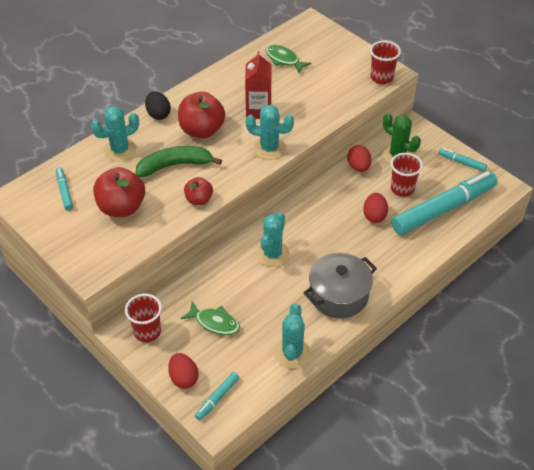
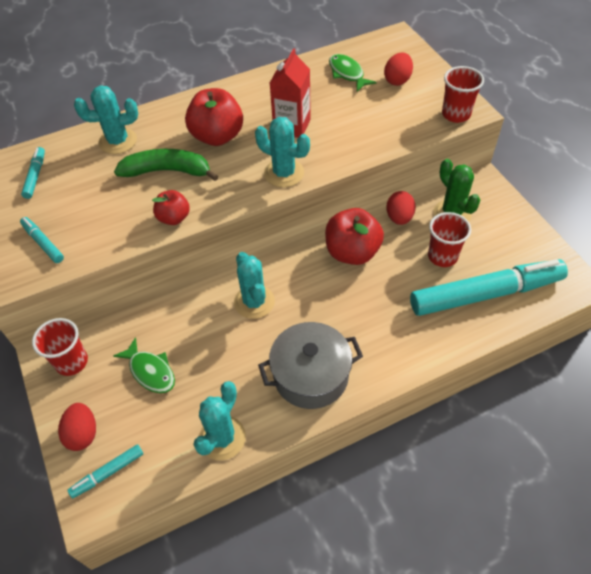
camera: 20 degrees right, 5 degrees up
(122, 207) = (85, 208): red apple -> red apple (352, 252)
(158, 114) = (179, 109): black egg -> none
(272, 254) = (254, 302): turquoise cactus -> turquoise cactus turned 60 degrees counterclockwise
(374, 216) = (395, 282): red egg -> red egg (397, 80)
(461, 162) = (530, 239): turquoise marker -> turquoise marker (43, 243)

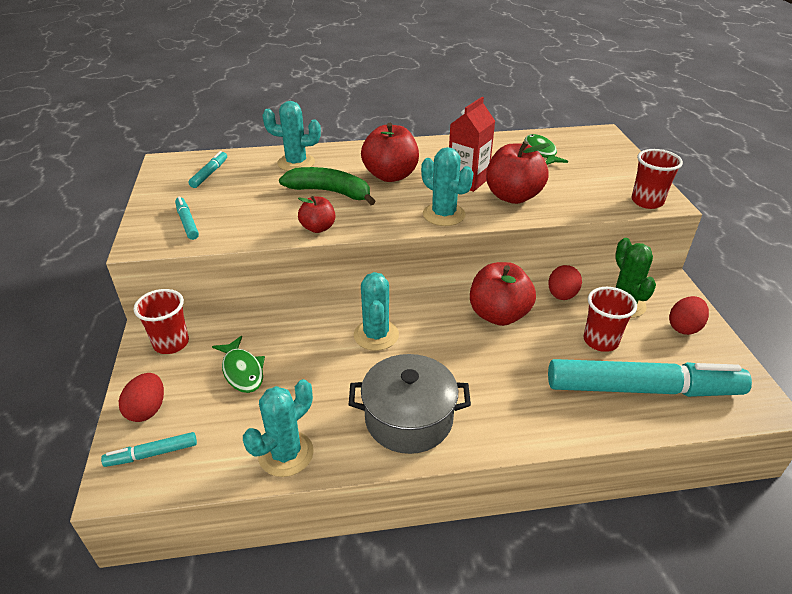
camera: 15 degrees right, 15 degrees down
(339, 136) = (513, 196): none -> red apple
(397, 80) = (591, 165): red egg -> red egg (684, 327)

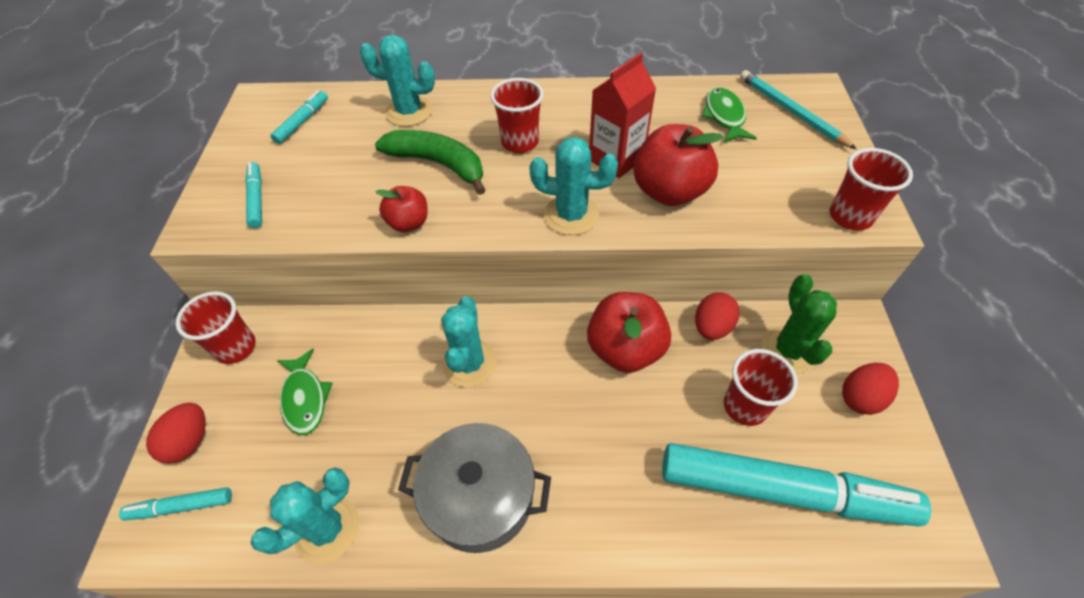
camera: 10 degrees right, 15 degrees up
(390, 176) = (520, 142): red apple -> red cup
(444, 215) = (571, 215): turquoise cactus -> turquoise cactus turned 45 degrees counterclockwise
(588, 147) = (791, 112): none -> turquoise pencil

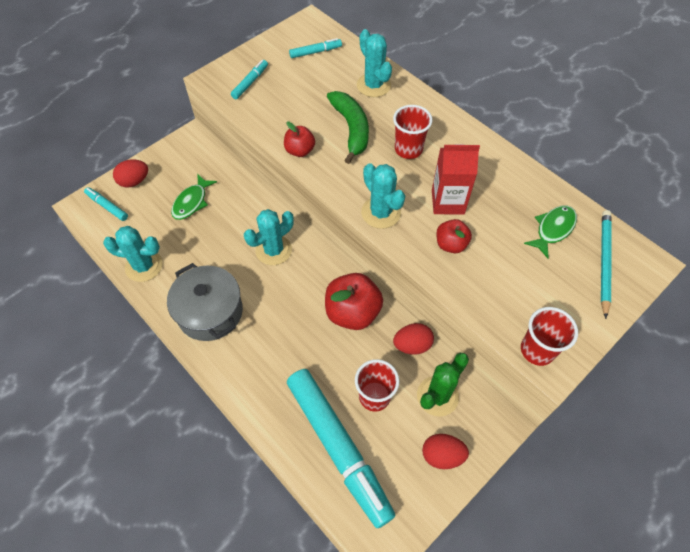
camera: 45 degrees right, 5 degrees up
(236, 347) = (190, 153): red cup -> none
(669, 191) = (451, 244): red apple -> red apple, size x0.57

